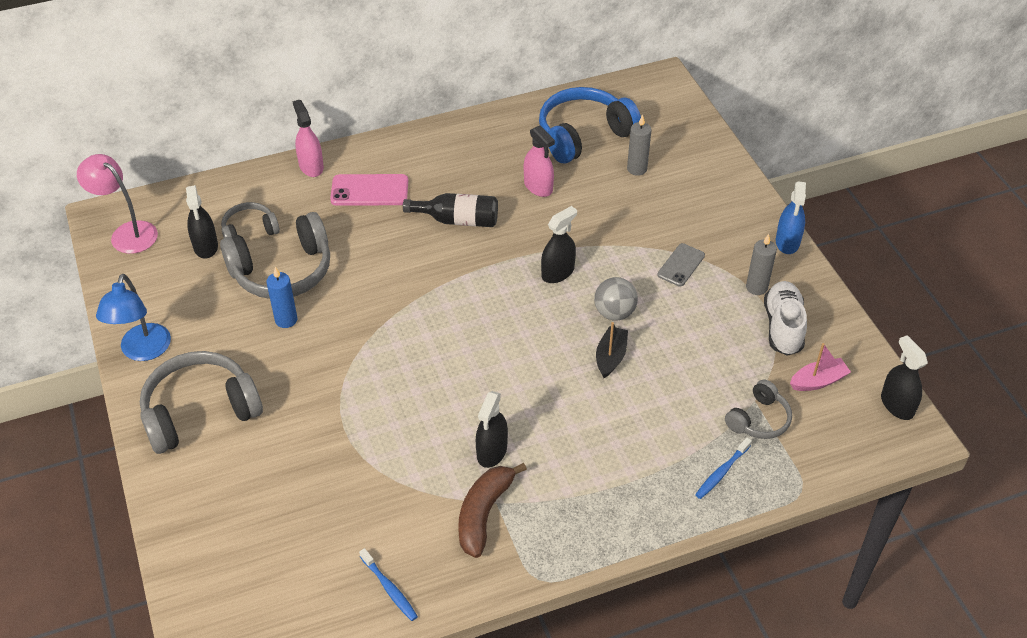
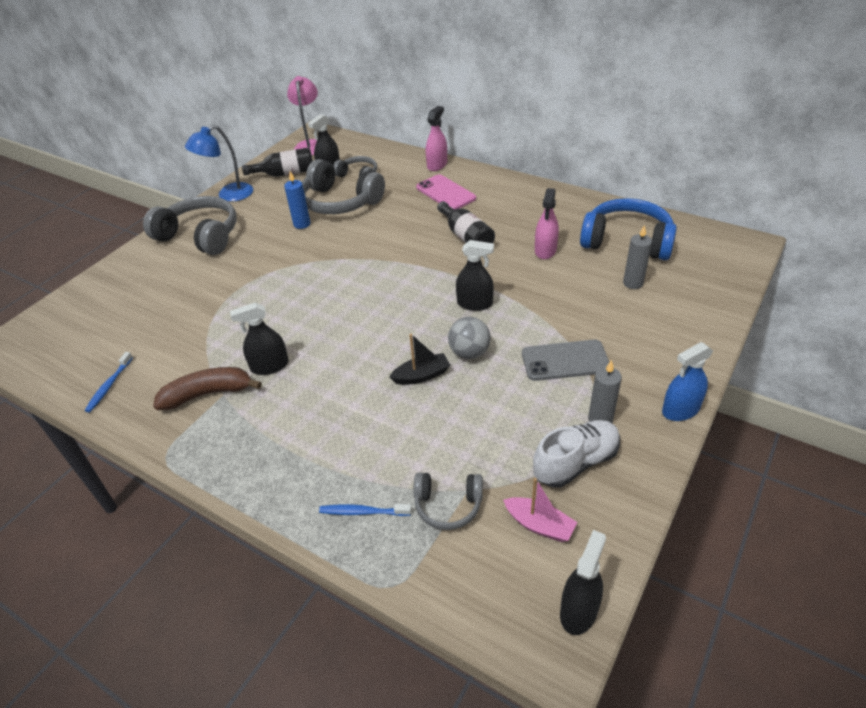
camera: 55 degrees right, 5 degrees down
(163, 283) = (285, 174): none -> black bottle
(681, 265) = (565, 360): grey phone -> grey phone, size x1.51

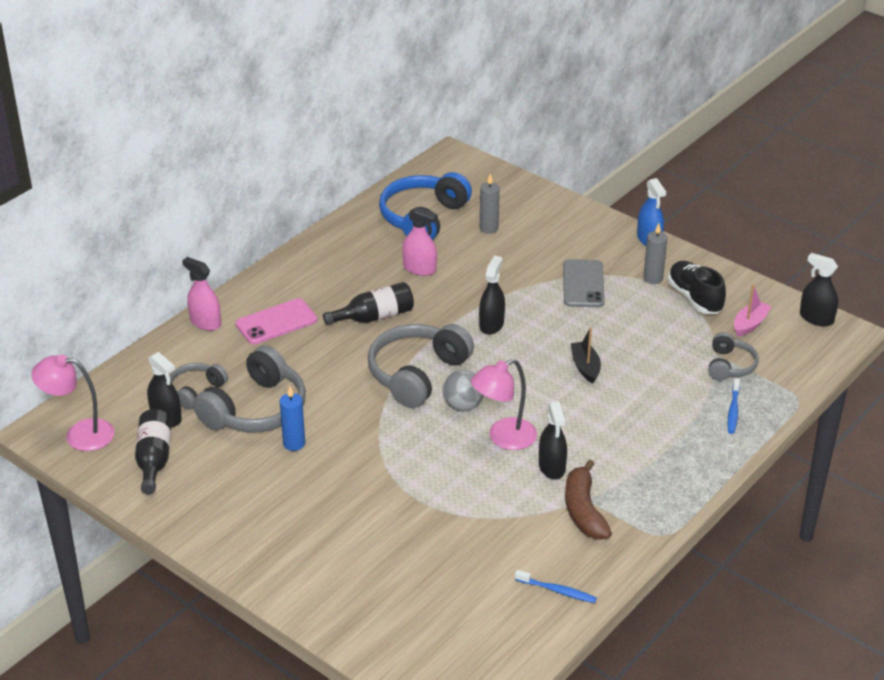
camera: 85 degrees left, 5 degrees down
(200, 236) = (282, 539): grey headphones -> grey headphones (417, 374)
(228, 195) = (186, 516): blue lamp -> none
(310, 330) = (503, 438): none -> pink lamp
(469, 353) = (561, 336): grey ball -> grey ball (463, 406)
(575, 462) = (695, 298): white shoe -> black shoe

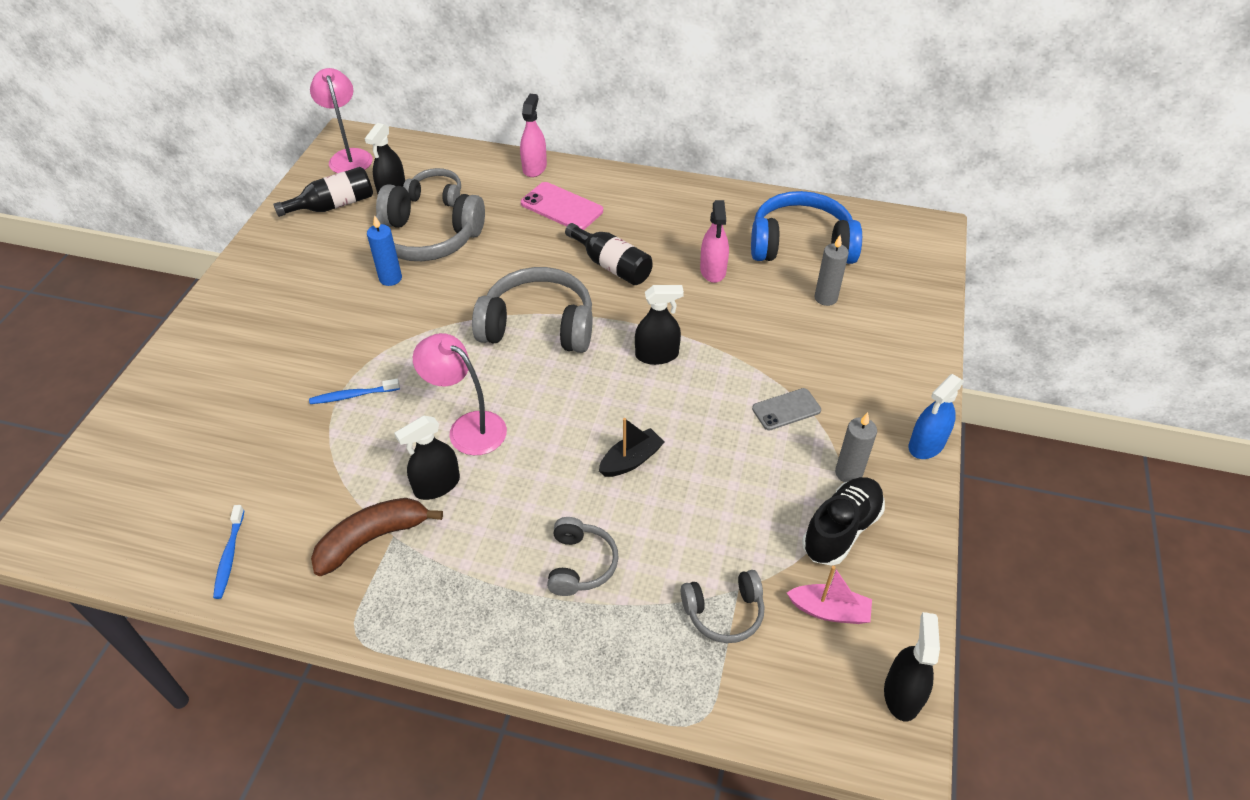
camera: 65 degrees right, 10 degrees up
(463, 406) = (506, 377): grey ball -> none
(583, 284) = (786, 409): grey phone -> grey phone, size x0.66
(661, 415) = (580, 564): none -> grey headphones
(733, 410) = (632, 644): blue toothbrush -> blue toothbrush (353, 395)

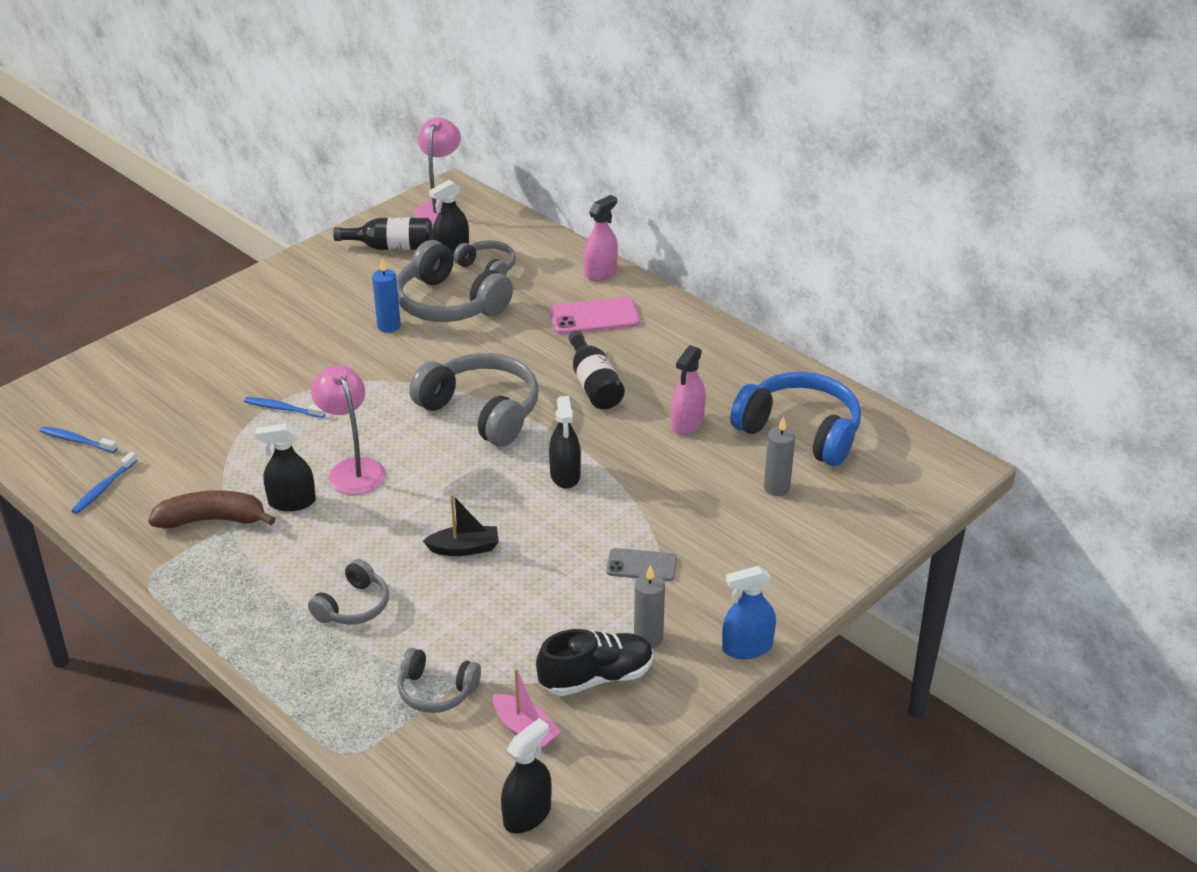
camera: 30 degrees right, 10 degrees down
(159, 517) = (76, 441): none -> blue toothbrush
(562, 207) = (594, 317): pink phone -> pink phone turned 75 degrees counterclockwise
(657, 355) = (565, 475): black spray bottle -> black spray bottle turned 60 degrees clockwise

